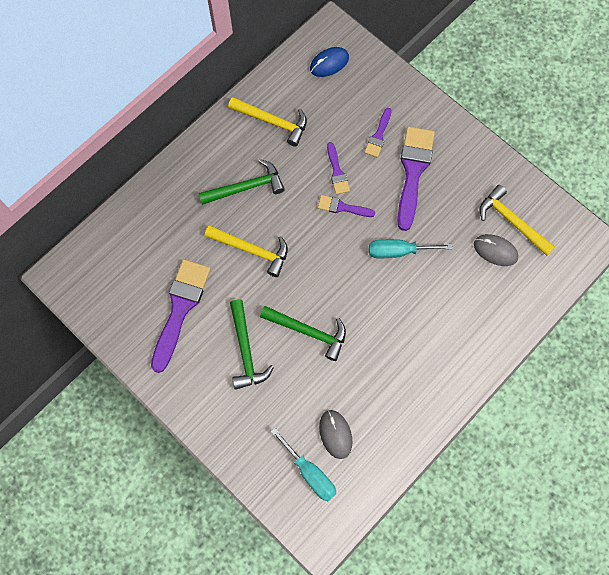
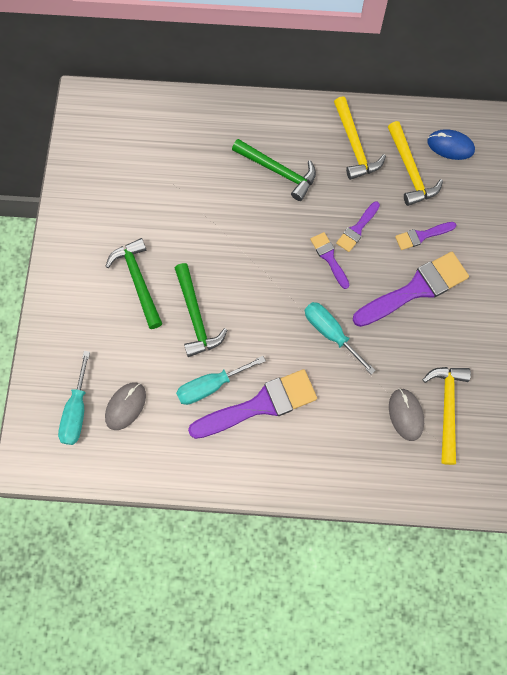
camera: 50 degrees right, 0 degrees up
(180, 308) = (132, 205): purple brush -> purple brush (260, 405)
(245, 350) = (138, 281): green hammer -> green hammer turned 120 degrees clockwise
(252, 250) = (227, 218): yellow hammer -> yellow hammer (410, 171)
(369, 362) = (210, 386): none -> turquoise screwdriver

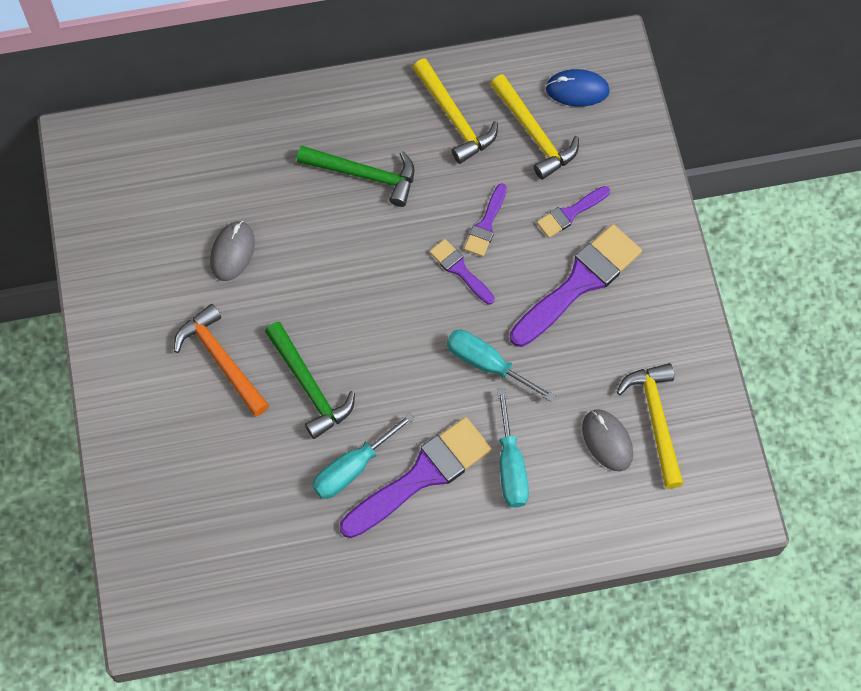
camera: 15 degrees left, 5 degrees down
(76, 411) = (189, 543): turquoise screwdriver -> turquoise screwdriver (510, 466)
(125, 406) = (251, 521): grey mouse -> grey mouse (232, 252)
(138, 281) = (221, 359): green hammer -> orange hammer

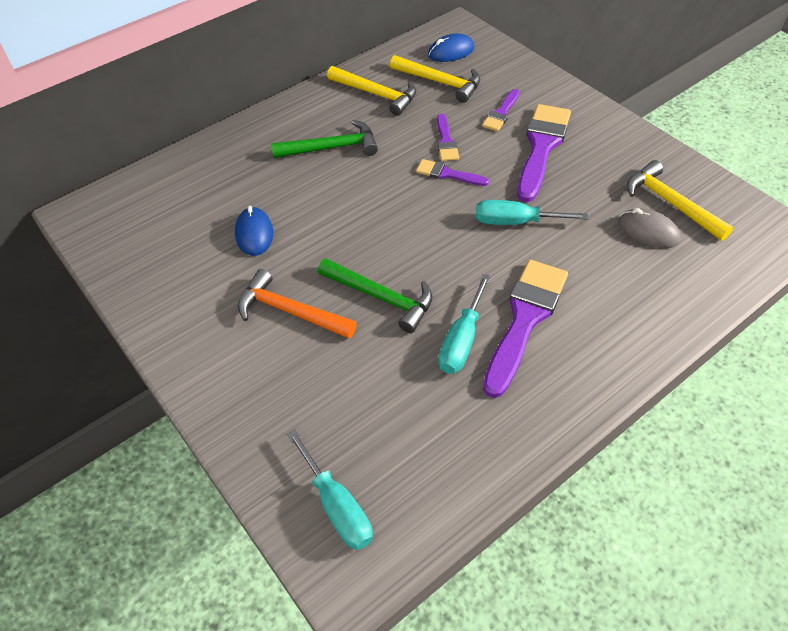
camera: 25 degrees left, 15 degrees down
(232, 252) = (254, 234): grey mouse -> blue mouse
(510, 466) = (590, 280): turquoise screwdriver -> turquoise screwdriver (337, 506)

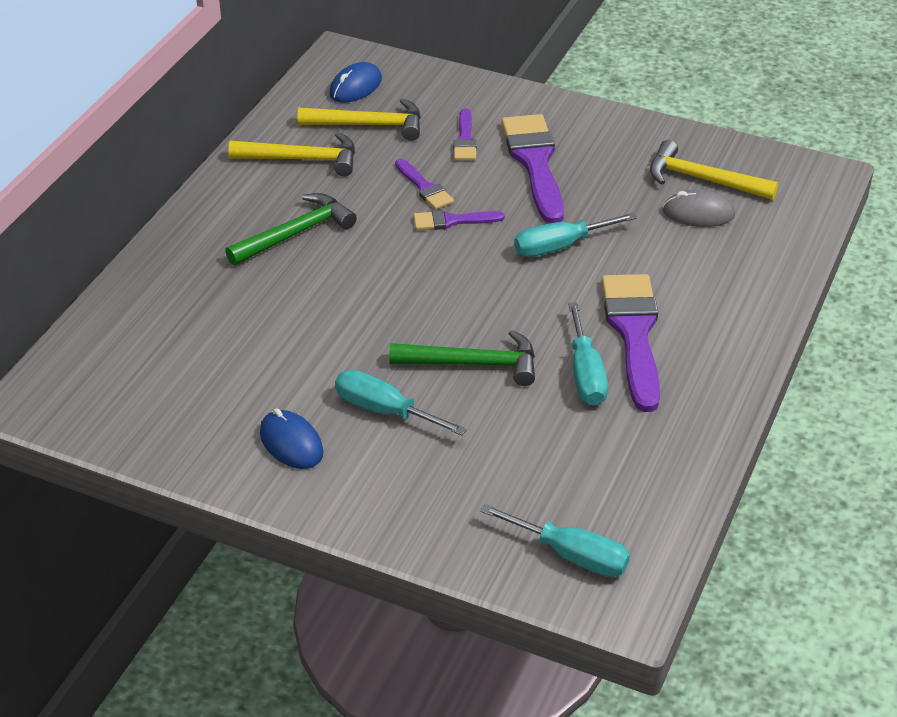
camera: 30 degrees left, 10 degrees down
(254, 234) = (278, 350): blue mouse -> blue mouse (291, 443)
(290, 311) = (384, 410): orange hammer -> turquoise screwdriver

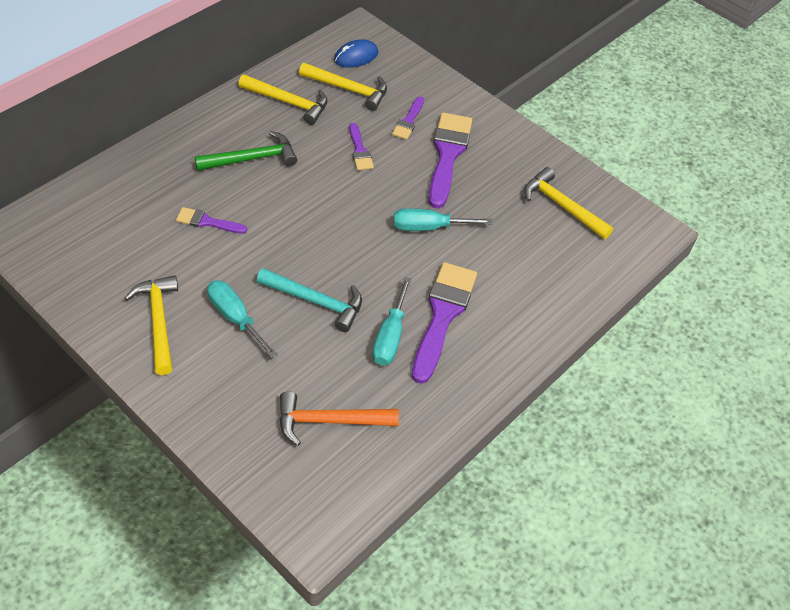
camera: 15 degrees right, 10 degrees up
(291, 443) = (159, 321): blue mouse -> yellow hammer
(452, 221) = (364, 183): purple brush -> purple brush (207, 222)
(473, 364) = (316, 302): green hammer -> turquoise hammer
(568, 483) = (329, 420): none -> orange hammer
(571, 555) = (299, 480): turquoise screwdriver -> none
(698, 213) = (543, 232): grey mouse -> none

